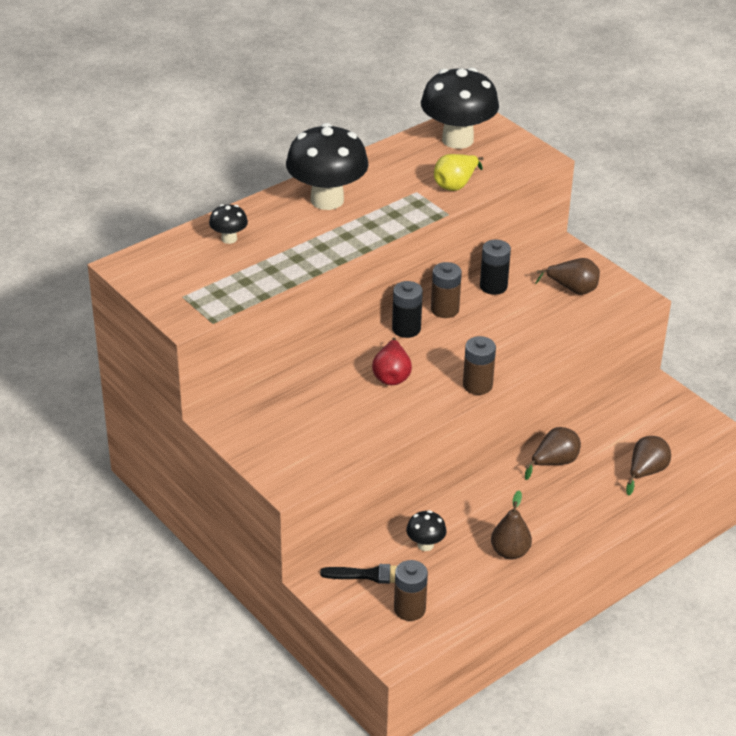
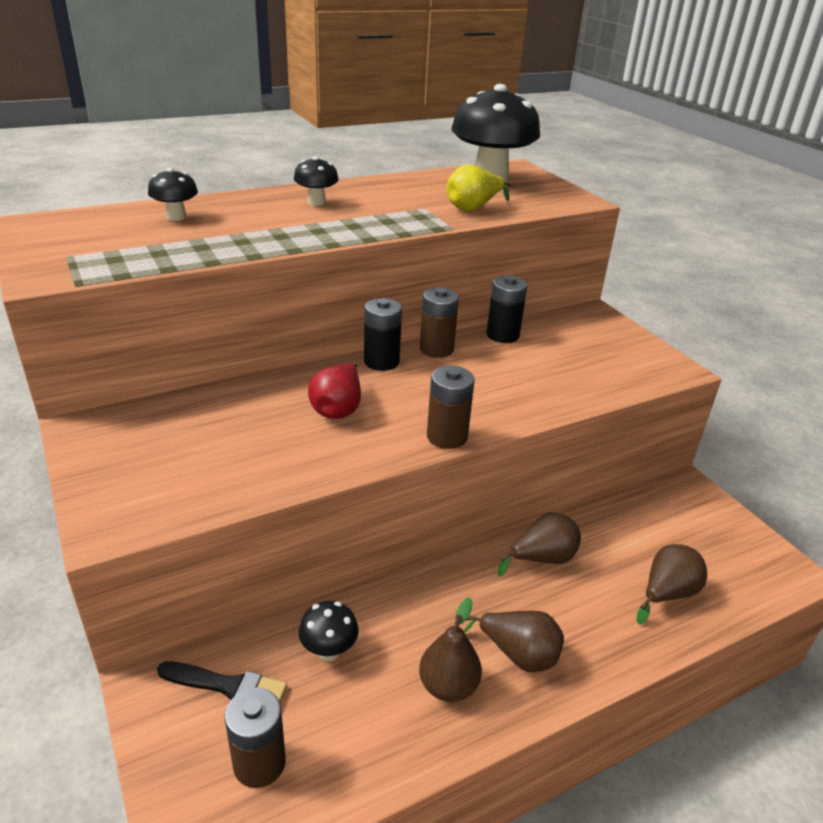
camera: 10 degrees right, 5 degrees down
(327, 200) = (316, 202): black mushroom -> black mushroom, size x0.46
(573, 289) = (598, 350): brown pear -> brown pear (518, 654)

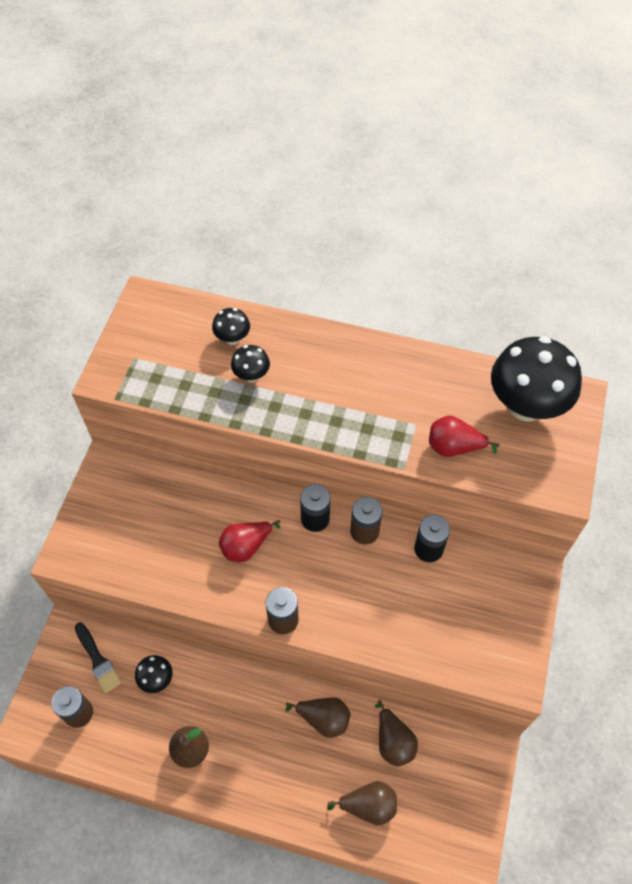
camera: 45 degrees right, 25 degrees up
(316, 202) = (343, 368): black mushroom -> black mushroom (251, 375)
(473, 208) = (454, 447): yellow pear -> red pear
(518, 654) = (242, 765): brown pear -> brown pear (393, 741)

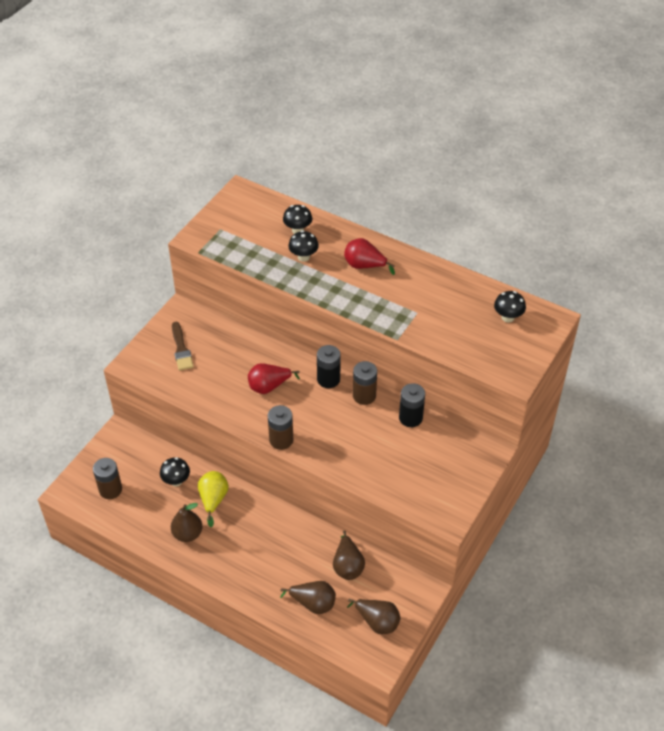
camera: 15 degrees right, 10 degrees down
(98, 660) = (135, 458): black brush -> none
(122, 519) = (181, 349): none -> brown brush
(209, 693) = (213, 499): none -> yellow pear
(324, 719) = (297, 537): brown pear -> brown pear (377, 622)
(454, 447) = (441, 333): red pear -> red pear (364, 266)
(525, 406) = (508, 317): black mushroom -> black mushroom, size x0.46

